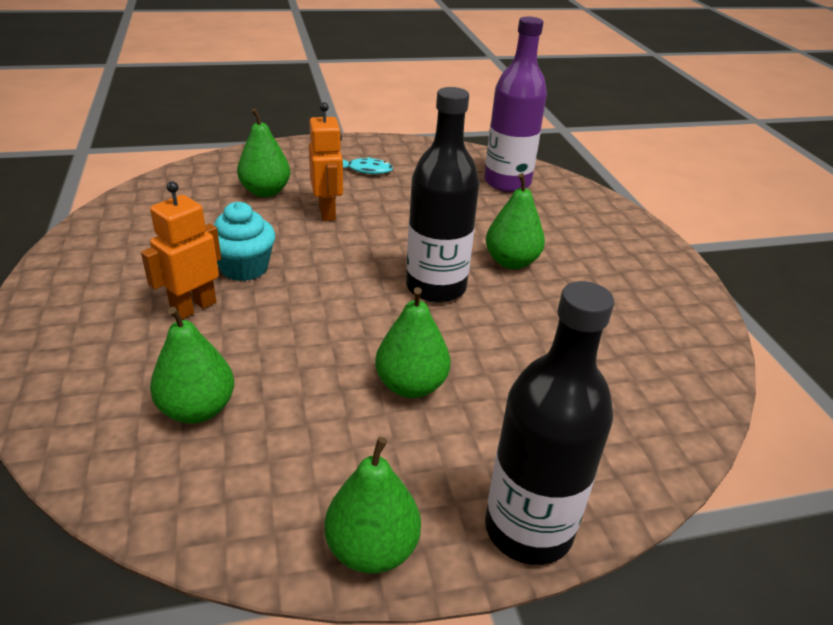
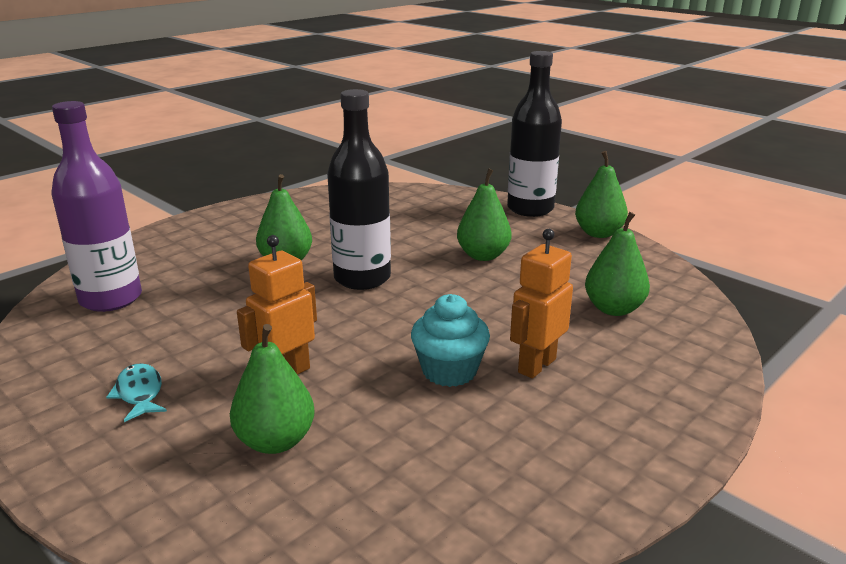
camera: 120 degrees left, 10 degrees down
(193, 307) = (536, 365): orange robot -> orange robot turned 120 degrees clockwise

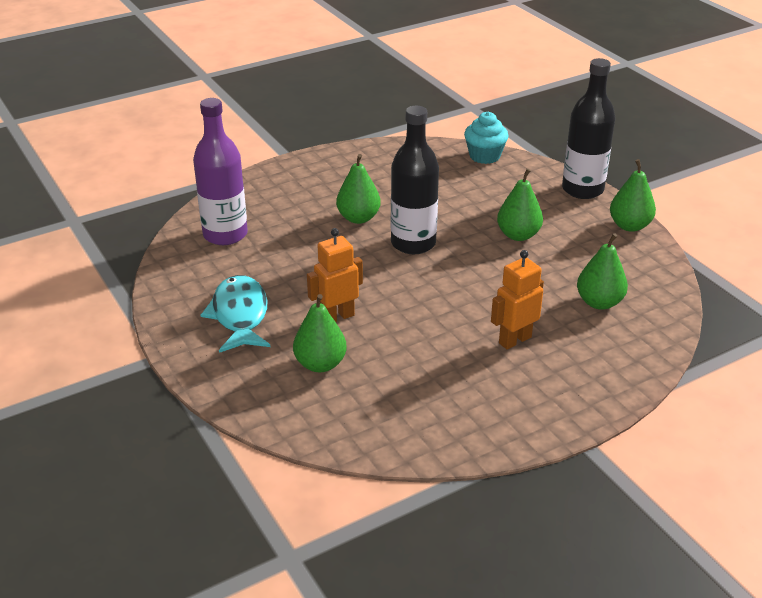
camera: 15 degrees right, 10 degrees up
(139, 393) = (240, 315): turquoise fish -> turquoise fish, size x1.88
(449, 371) = (450, 334): turquoise cupcake -> turquoise cupcake (484, 156)

